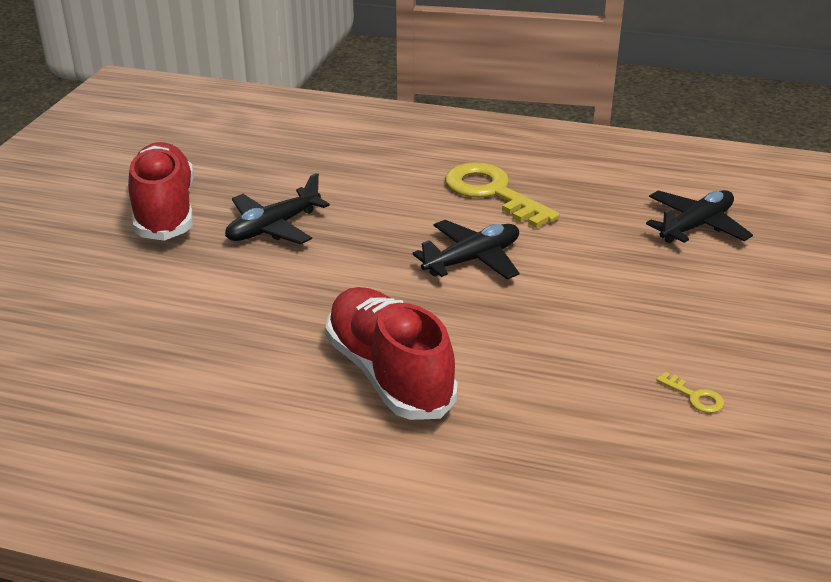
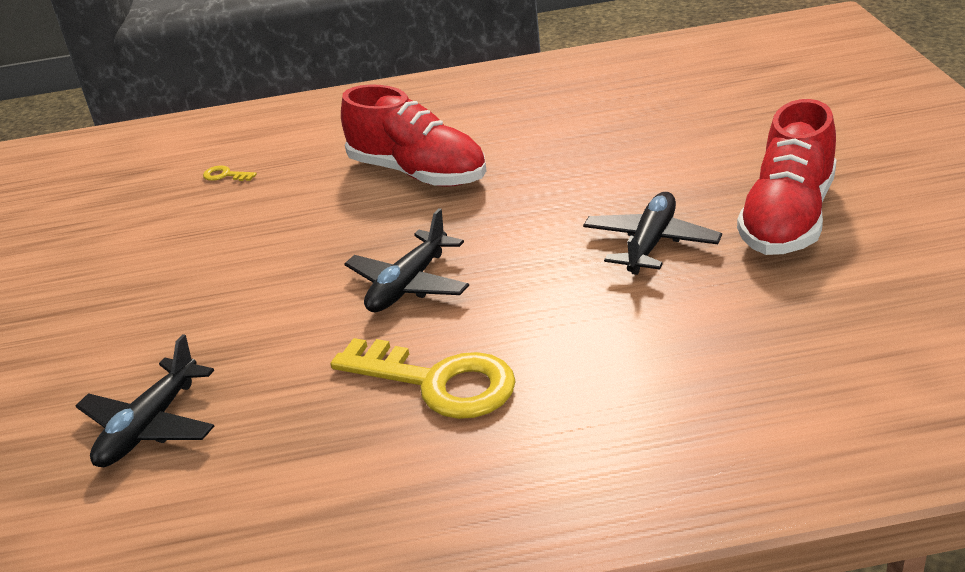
camera: 160 degrees right, 0 degrees up
(164, 211) = (788, 219): red shoe -> red shoe turned 60 degrees clockwise
(695, 397) = (162, 238): yellow key -> yellow key (225, 175)

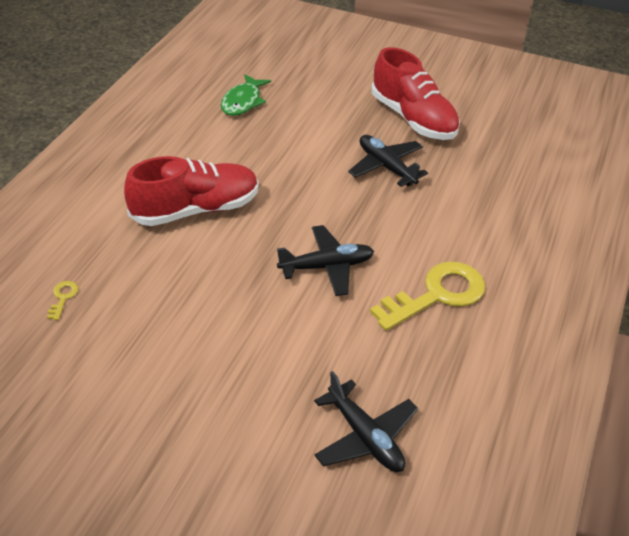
camera: 65 degrees left, 10 degrees up
(225, 175) = (63, 297): yellow key -> yellow key turned 135 degrees clockwise
(409, 285) = (327, 267): black plane -> black plane turned 75 degrees counterclockwise
(640, 112) = (243, 102): none -> green fish

